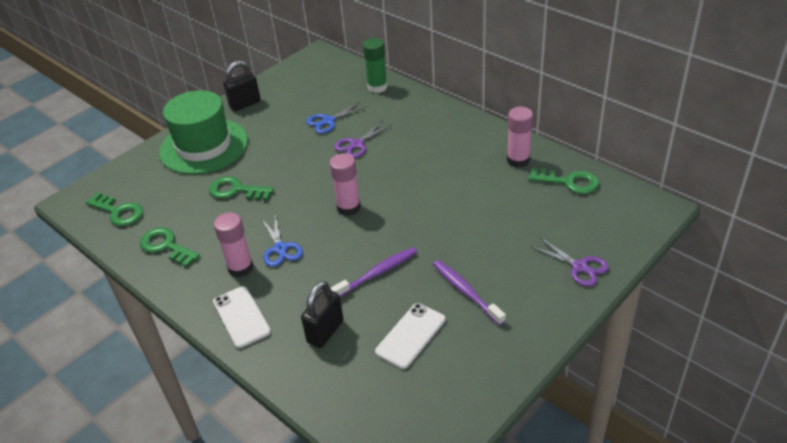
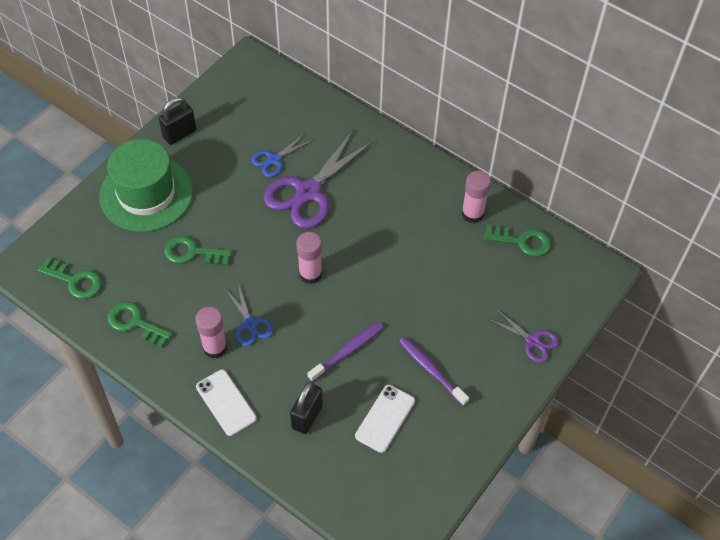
camera: 10 degrees left, 15 degrees up
(356, 144) = (308, 192): purple scissors -> purple scissors, size x1.95
(377, 87) = (320, 111): green glue stick -> none

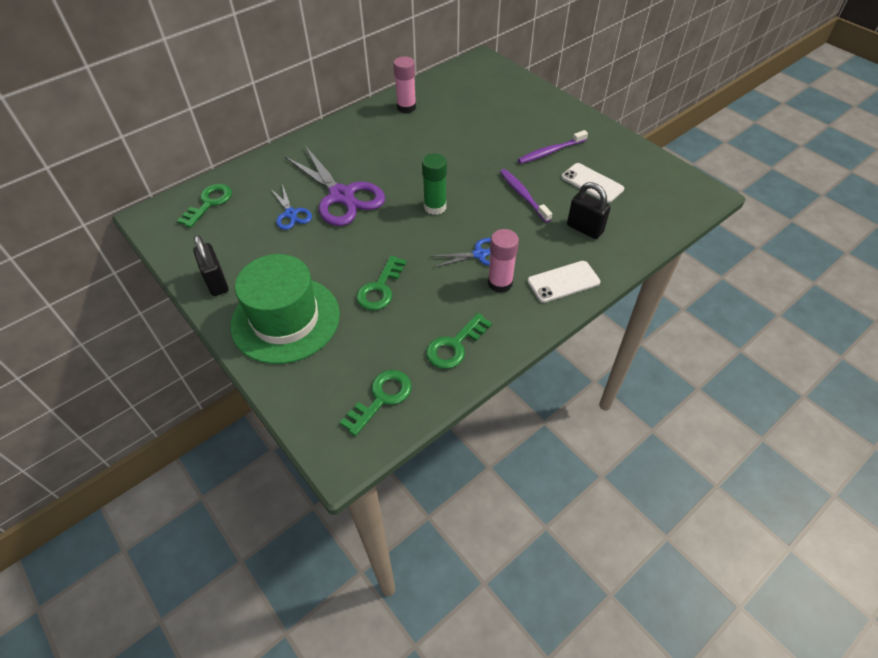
camera: 75 degrees left, 5 degrees down
(310, 274) = (435, 207): pink glue stick -> green glue stick
(522, 241) = (442, 88): green key -> green key (209, 203)
(533, 341) = (534, 99): purple scissors -> none

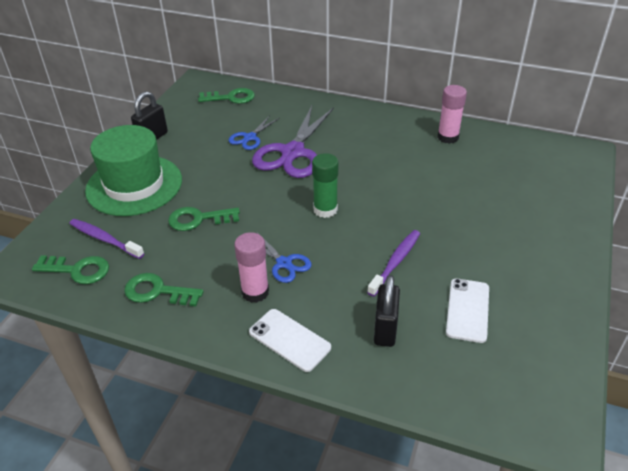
camera: 60 degrees right, 10 degrees down
(550, 152) = (487, 257): purple toothbrush -> purple toothbrush (104, 239)

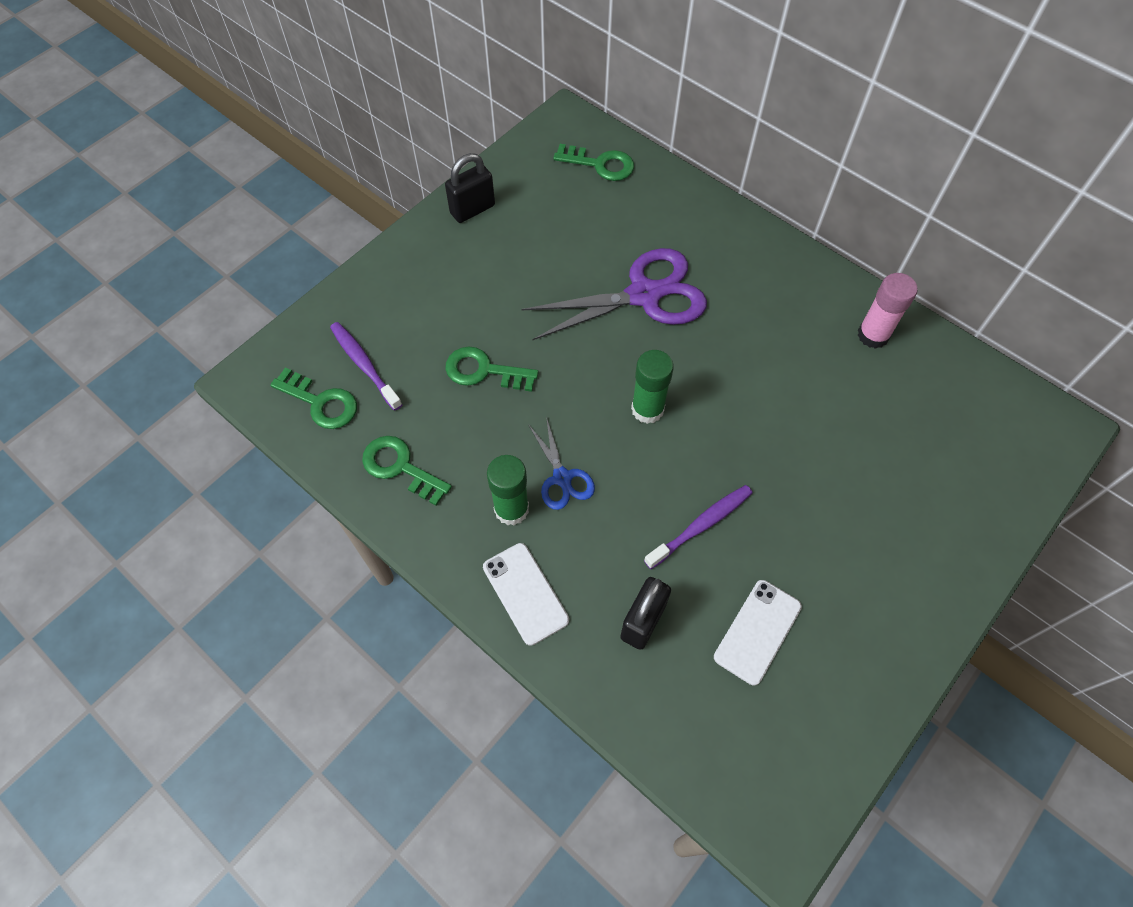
camera: 20 degrees right, 20 degrees up
(134, 185) = (424, 287): green hat -> none
(250, 138) = (598, 249): blue scissors -> none
(255, 292) = (511, 509): pink glue stick -> green glue stick
(292, 153) = (644, 295): purple scissors -> purple scissors turned 150 degrees counterclockwise

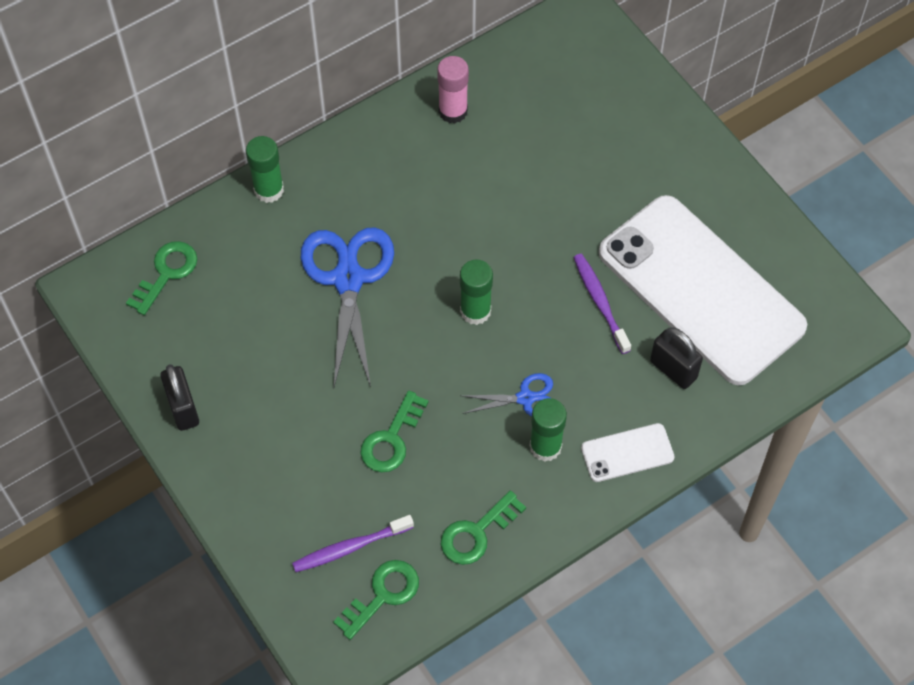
camera: 75 degrees left, 0 degrees up
(644, 295) = (348, 278): purple scissors -> blue scissors
(714, 212) = (269, 190): none -> green glue stick
(757, 631) = (701, 289): white phone -> white phone, size x2.49

